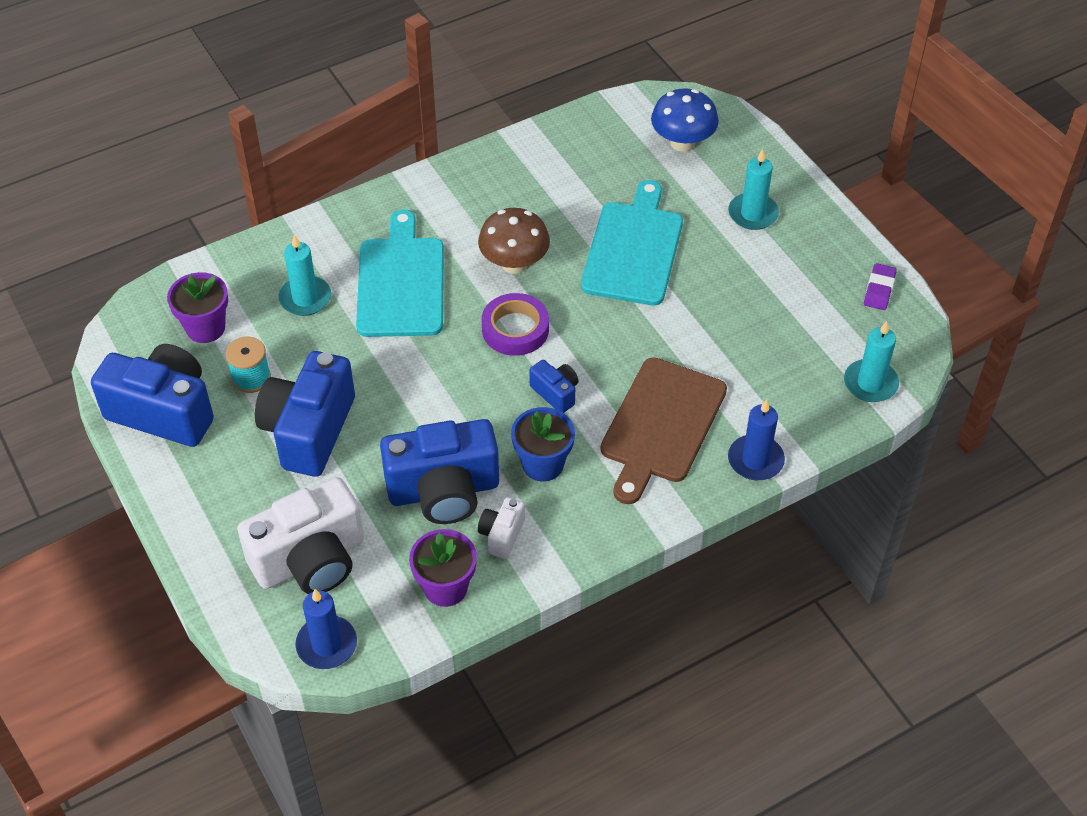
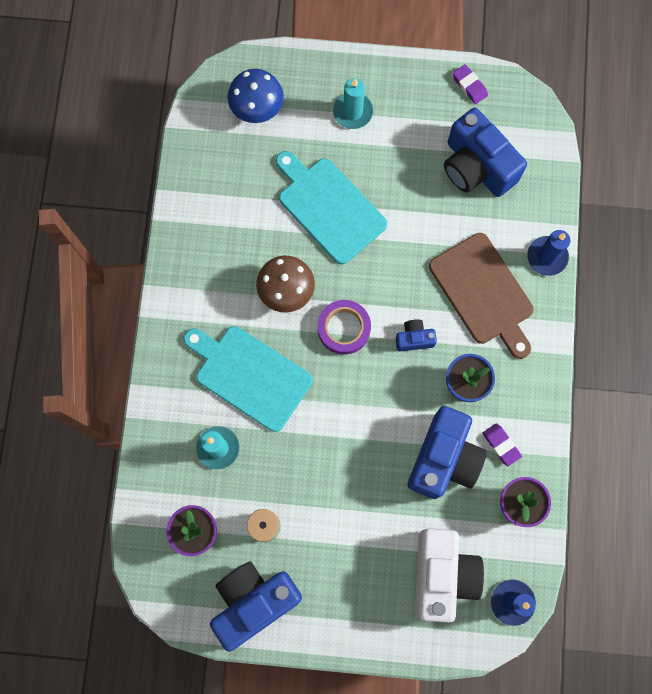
camera: 55 degrees left, 25 degrees up
(309, 431) = (337, 514): blue camera -> blue camera (476, 167)
(502, 535) = (501, 445): white camera -> purple eraser
(870, 383) = (536, 148): turquoise candle -> none

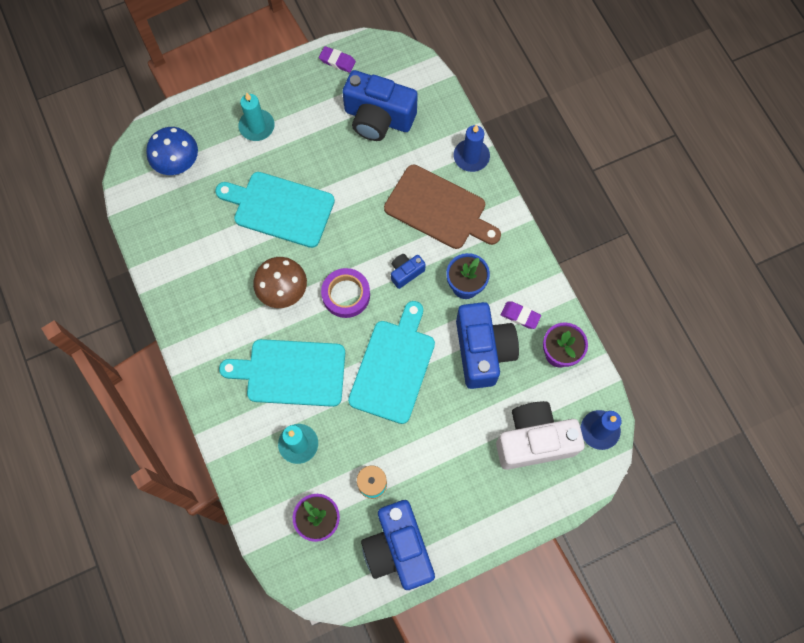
camera: 30 degrees left, 5 degrees down
(254, 601) = (398, 549): blue camera -> blue camera turned 45 degrees counterclockwise
(349, 425) = (393, 367): none -> turquoise cutting board
(442, 574) = (534, 440): white camera -> white camera turned 75 degrees counterclockwise

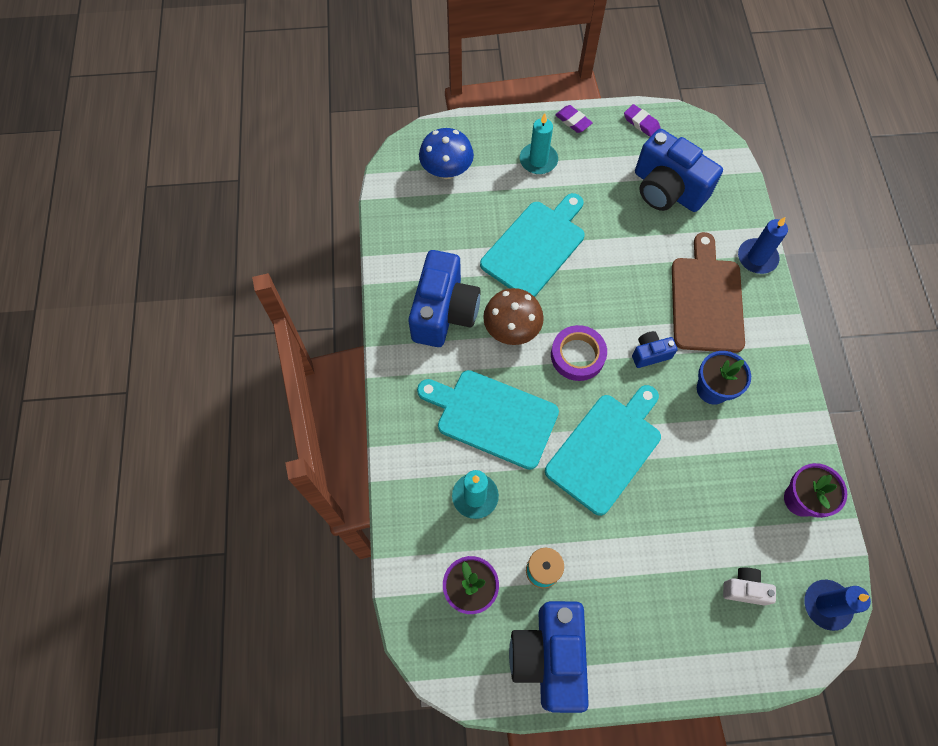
camera: 20 degrees right, 5 degrees down
(280, 208) = (535, 246): turquoise cutting board -> turquoise cutting board turned 90 degrees clockwise
(439, 209) = (706, 300): brown cutting board -> brown cutting board turned 135 degrees counterclockwise
(483, 351) = (712, 466): blue camera -> blue camera (444, 312)
(520, 316) = (766, 442): purple eraser -> purple eraser (573, 121)
(534, 440) = (744, 589): white camera -> white camera, size x0.47

